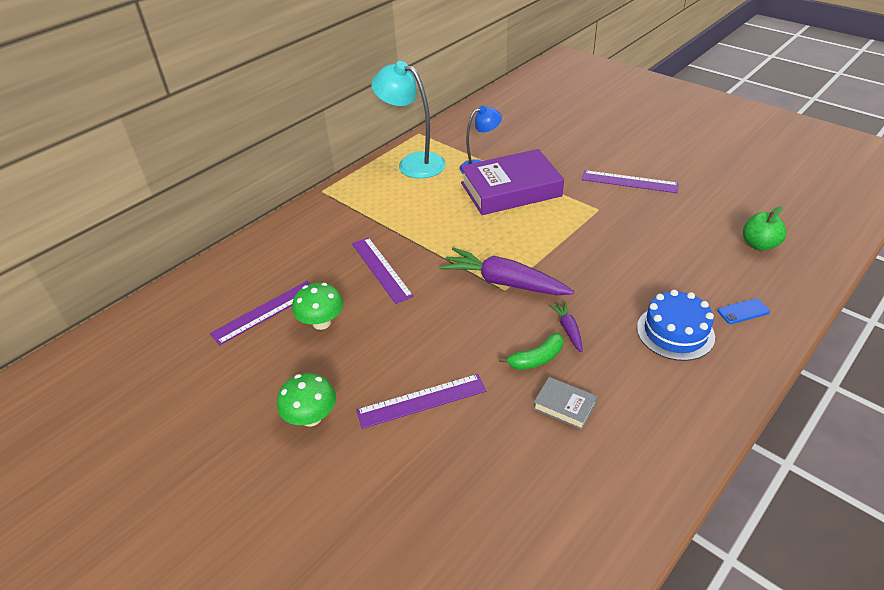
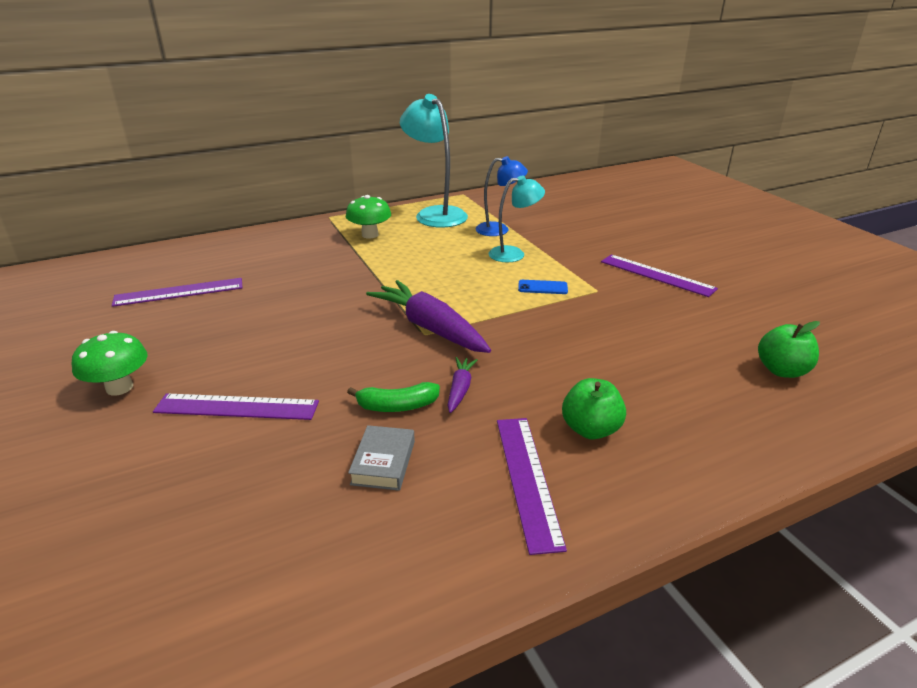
camera: 20 degrees right, 10 degrees down
(322, 323) = (217, 313): green mushroom -> green mushroom (370, 235)
(381, 269) = (318, 286): purple ruler -> purple ruler (528, 479)
(511, 190) = (514, 254): purple book -> turquoise lamp
(564, 406) = (383, 462): grey book -> grey book turned 45 degrees clockwise
(675, 332) = (590, 429): blue cake -> green apple
(743, 311) = (703, 434): blue phone -> blue phone (542, 287)

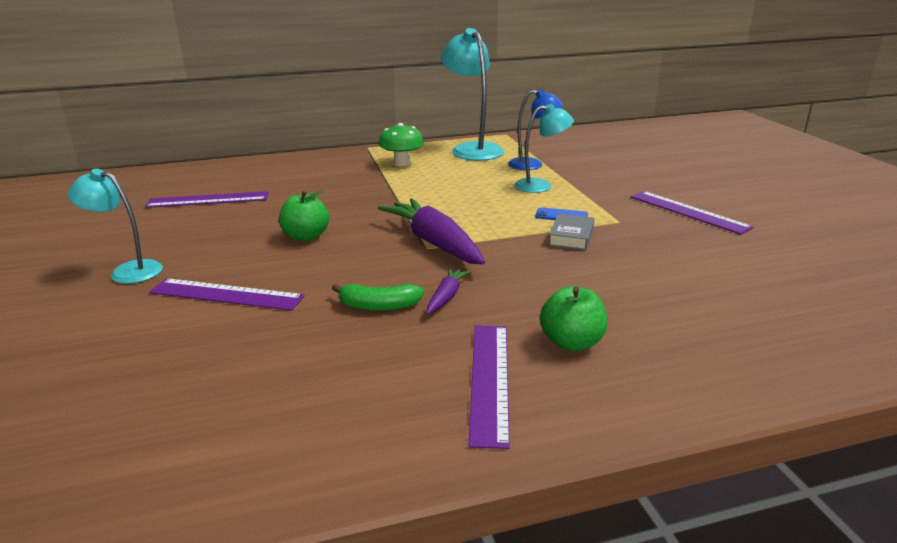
camera: 10 degrees right, 5 degrees down
(119, 387) = (127, 271): green mushroom -> turquoise lamp
(383, 462) = (348, 352): grey book -> grey book (571, 237)
(782, 370) = (805, 306): green apple -> green apple (306, 237)

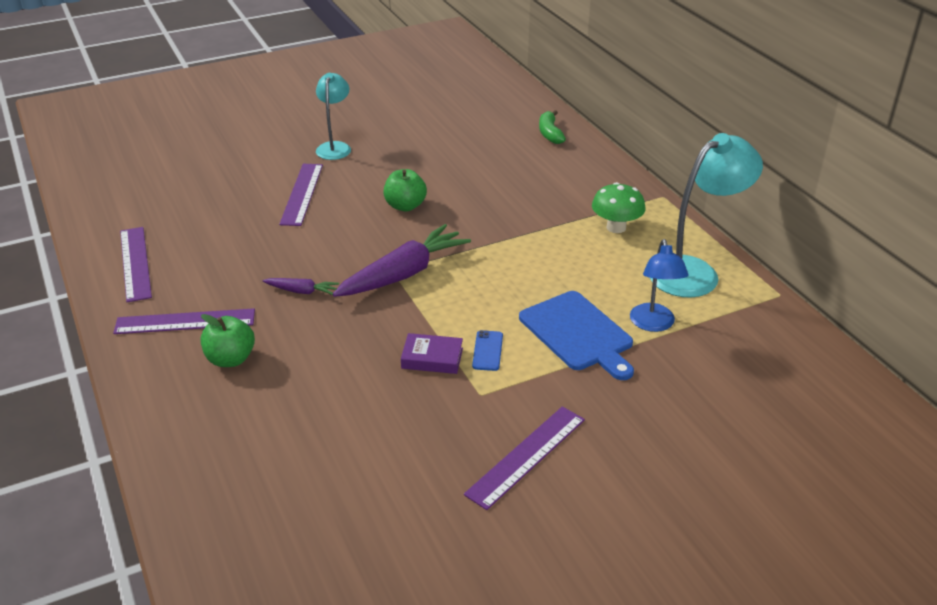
camera: 80 degrees right, 10 degrees up
(208, 200) = (474, 142): purple ruler -> purple ruler (135, 263)
(379, 306) = (286, 261): green banana -> green banana (550, 133)
(541, 186) = (578, 333): turquoise lamp -> blue cutting board
(571, 237) = (432, 358): grey book -> purple book

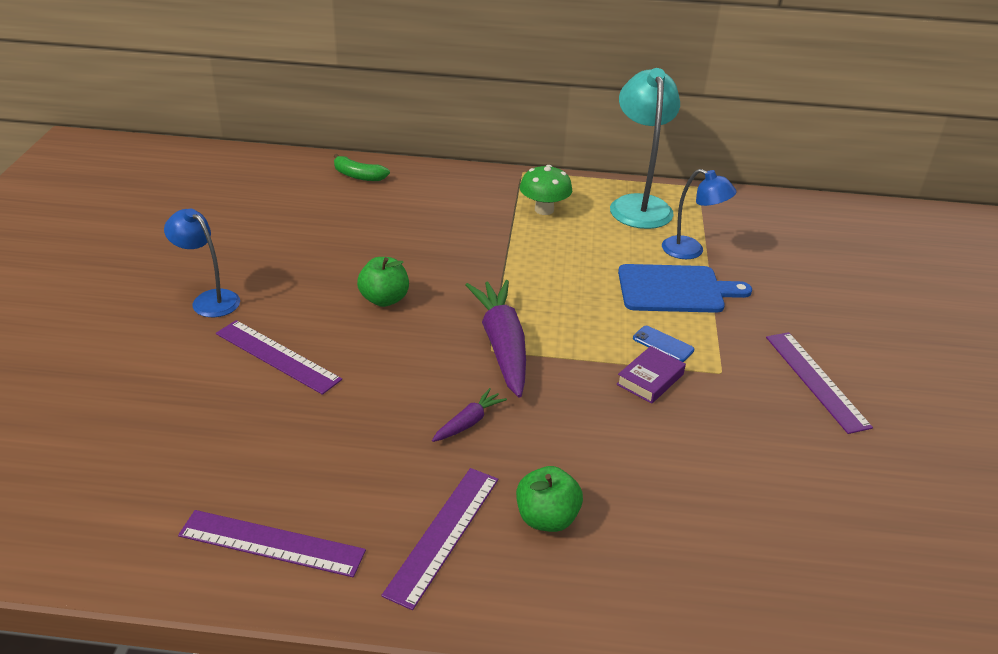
camera: 60 degrees left, 0 degrees up
(335, 147) = (209, 299): turquoise lamp -> blue lamp

